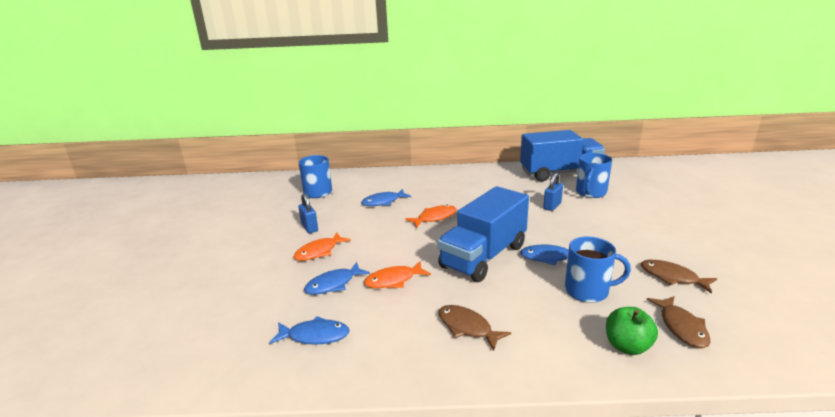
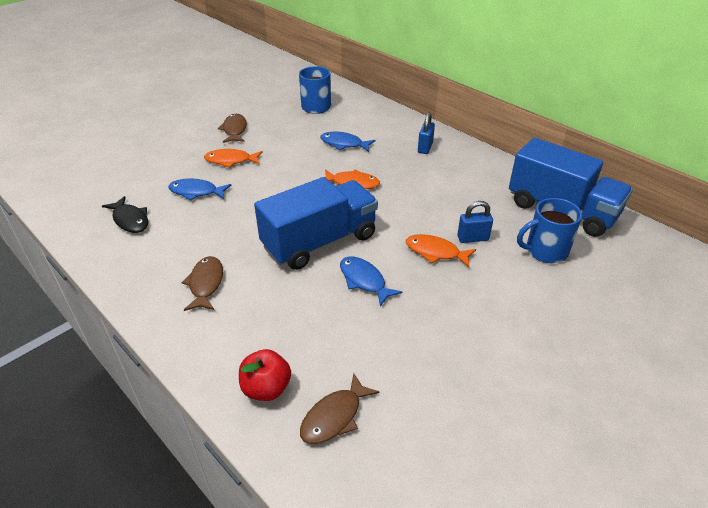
camera: 45 degrees right, 15 degrees up
(309, 228) = (258, 136): blue padlock -> blue padlock (425, 148)
(315, 336) = (130, 220): blue fish -> black fish
(394, 280) = (231, 215): orange fish -> orange fish (435, 252)
(483, 256) = (320, 242): blue truck -> blue truck turned 150 degrees clockwise
(587, 291) = (332, 329): blue mug -> none
(627, 346) = (266, 388): green apple -> red apple
(672, 277) = (425, 380): brown fish -> brown fish (234, 130)

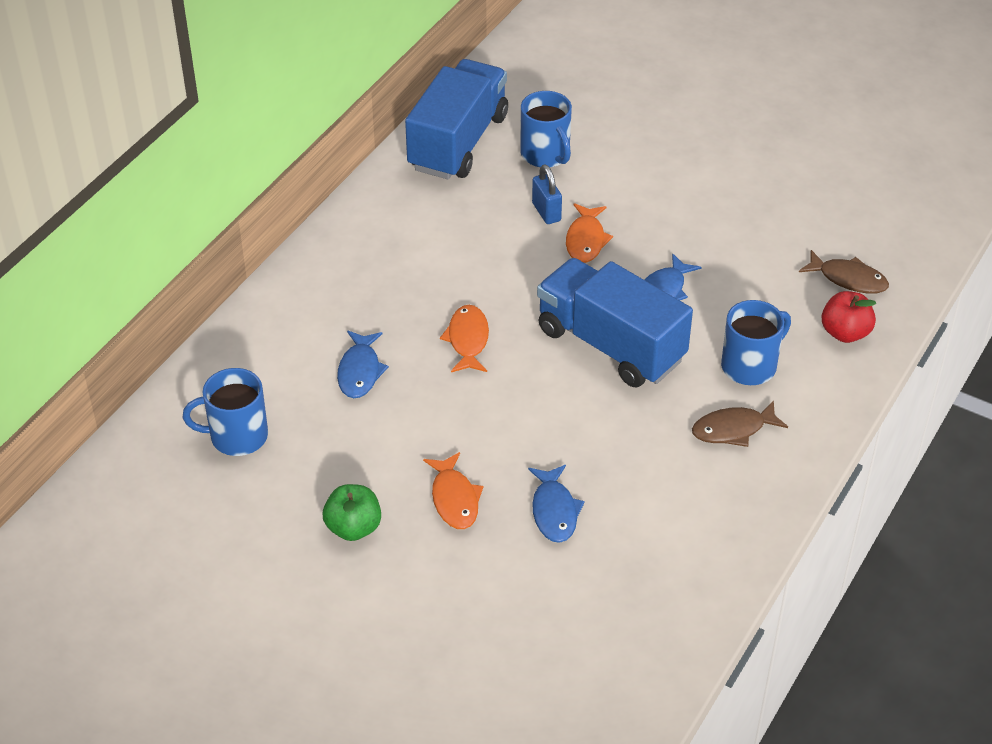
camera: 105 degrees left, 5 degrees up
(130, 220) = (650, 563): black fish -> none
(234, 130) = (353, 528): brown fish -> green apple
(261, 311) = (750, 366): none -> blue mug
(425, 148) = (344, 278): blue padlock -> none

